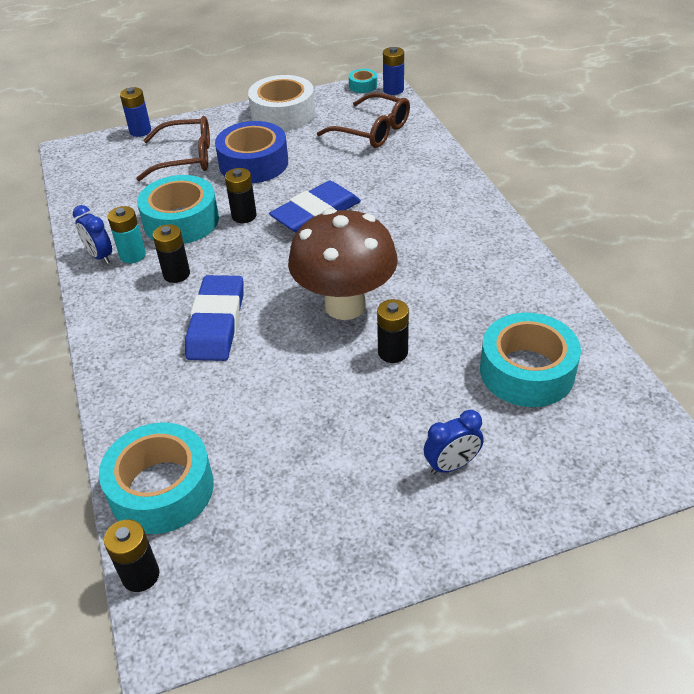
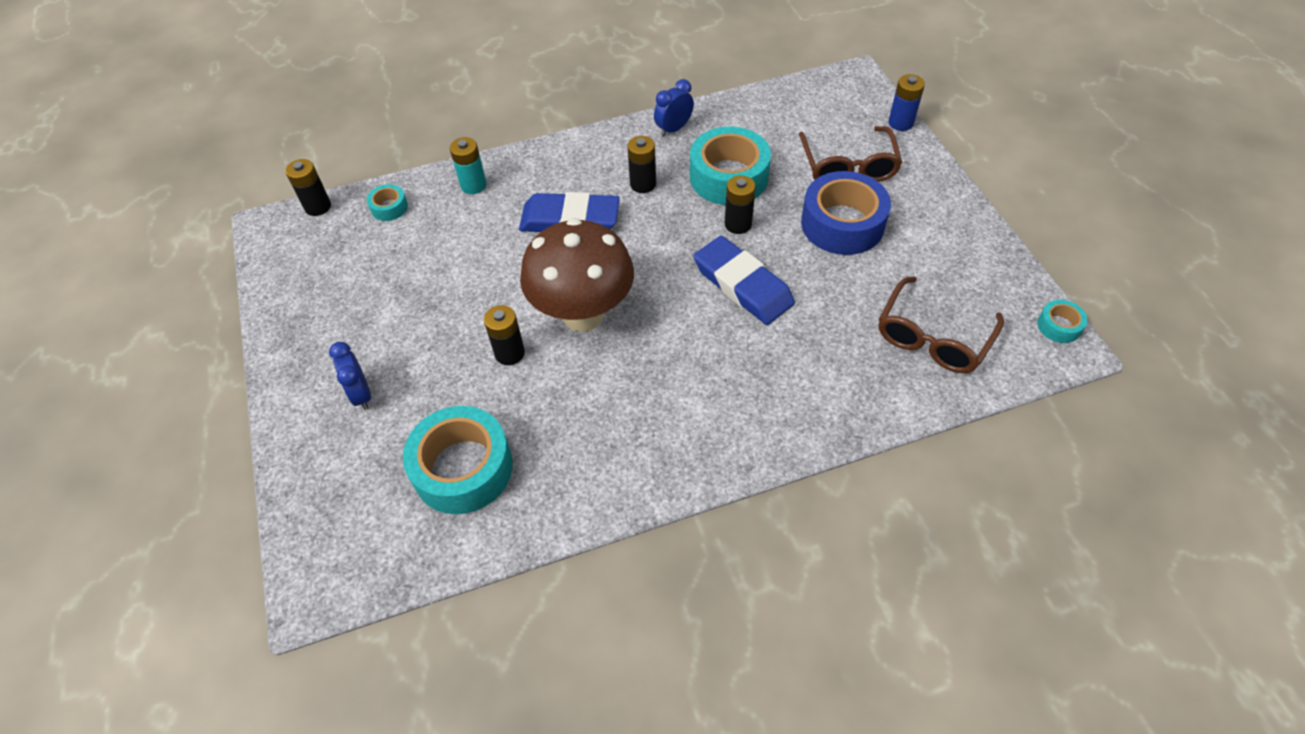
camera: 90 degrees right, 10 degrees up
(133, 255) = (674, 150): turquoise battery -> turquoise battery (473, 185)
(161, 489) = (389, 207): turquoise tape -> turquoise tape, size x0.46
(283, 114) = (962, 243): white tape -> none
(393, 90) = (1054, 362): blue battery -> none

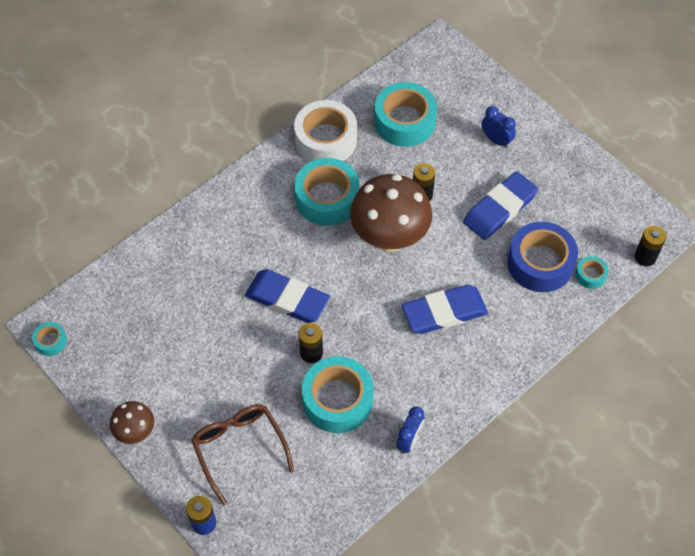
camera: 155 degrees right, 5 degrees up
(428, 305) = (500, 209): none -> blue eraser
(473, 185) = (541, 318): turquoise battery -> none
(593, 480) = (326, 140): none -> white tape
(635, 390) = (327, 198): none -> turquoise tape
(643, 184) = (405, 367): black battery -> none
(842, 224) = (228, 382): blue tape -> blue tape (540, 263)
(933, 337) = (140, 302): brown glasses -> none
(959, 208) = (135, 432): none -> brown mushroom

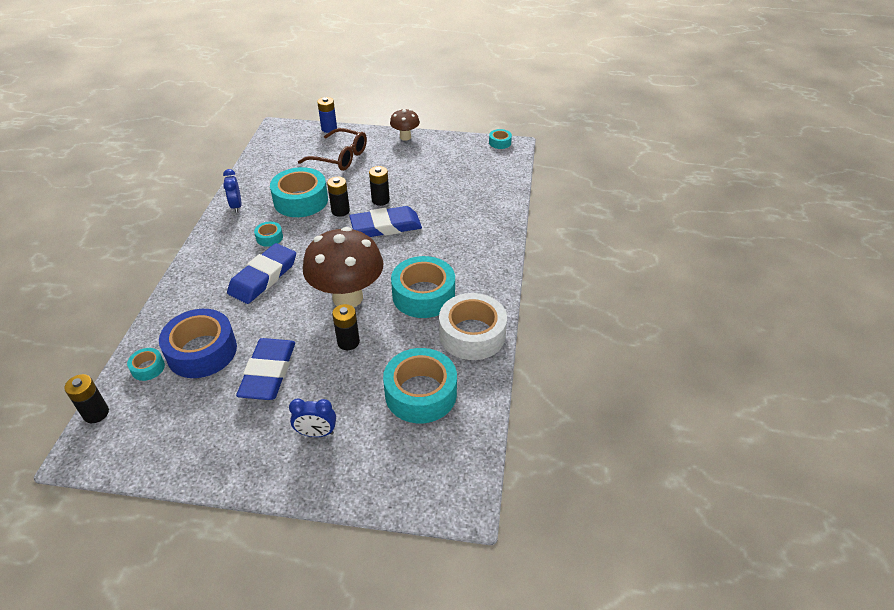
camera: 140 degrees right, 15 degrees down
(260, 340) = (380, 200): none -> black battery
(406, 363) = (269, 238): none -> turquoise tape

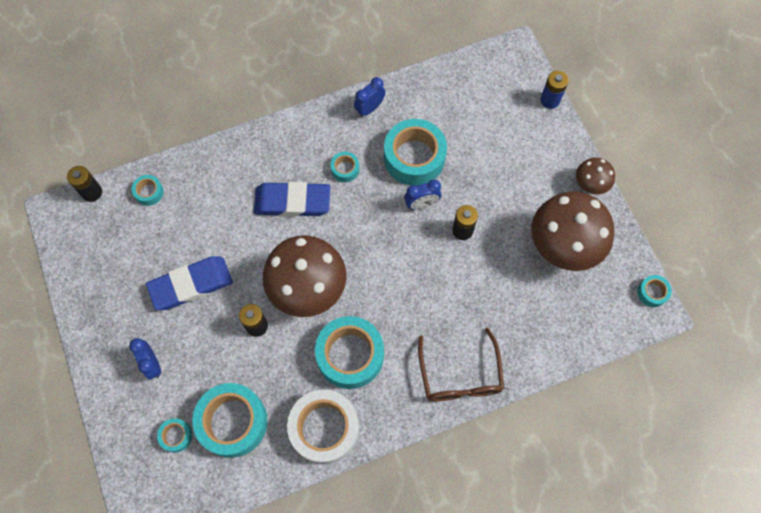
camera: 60 degrees right, 25 degrees up
(202, 351) = (185, 218): blue tape -> none
(340, 157) = (507, 145): brown glasses -> brown glasses (460, 375)
(340, 211) = (422, 204): black battery -> blue clock
(386, 226) = (425, 261): blue eraser -> none
(401, 442) = (176, 436): none -> turquoise tape
(436, 164) = (562, 248): none -> brown mushroom

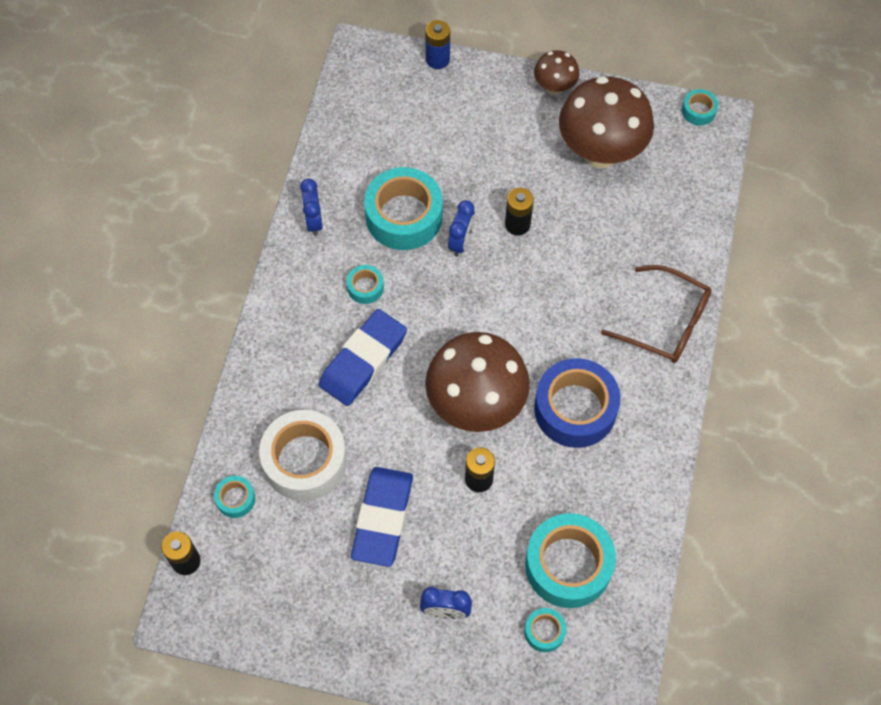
camera: 55 degrees left, 5 degrees down
(324, 428) = (635, 480): white tape -> white tape (305, 461)
(350, 355) = (575, 409): turquoise tape -> blue tape

